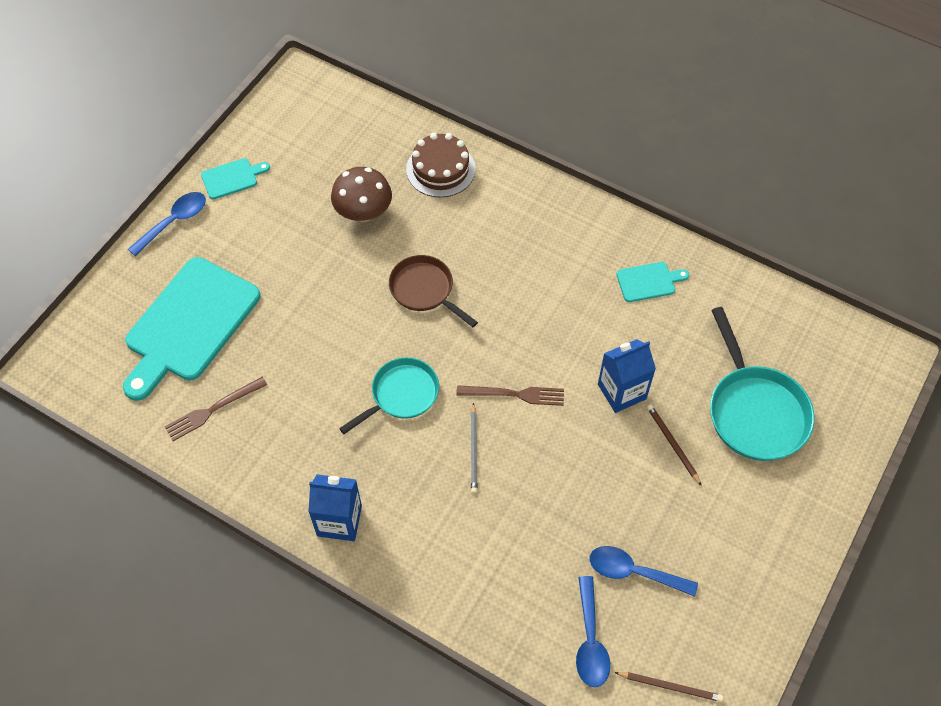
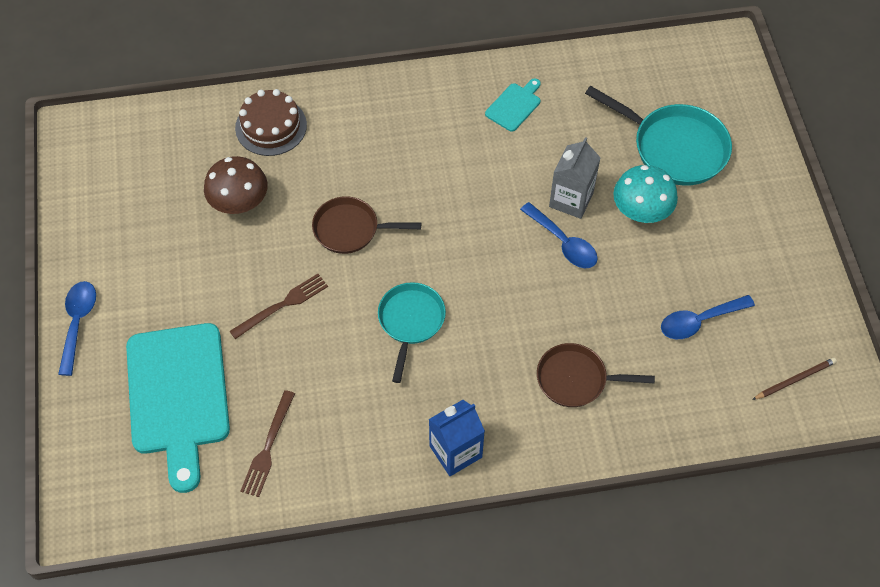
camera: 40 degrees left, 0 degrees up
(232, 178) = (95, 252): turquoise cutting board -> none
(474, 450) = (505, 321): grey pencil -> none
(485, 539) = (576, 379): none -> brown pan
(514, 394) = (496, 258): brown fork -> brown fork (282, 305)
(590, 641) = (715, 392): blue spoon -> blue spoon (563, 243)
(622, 391) = (571, 200): blue carton -> grey carton
(672, 444) = (641, 211): brown pencil -> turquoise mushroom

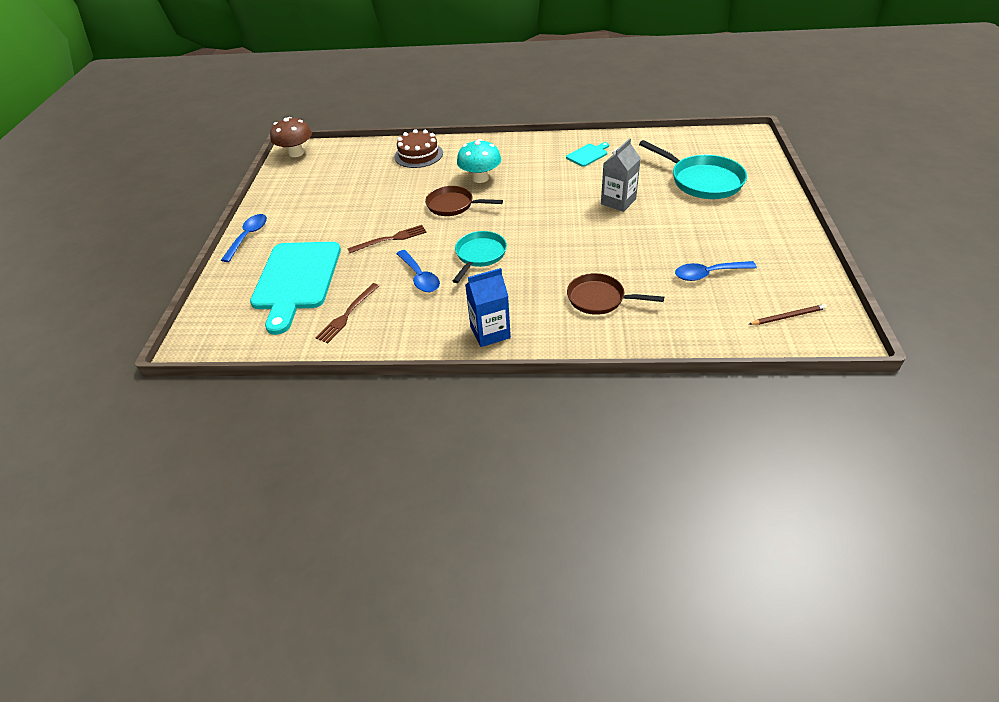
camera: 15 degrees right, 15 degrees down
(239, 203) = (383, 188): brown mushroom -> brown mushroom (296, 153)
(563, 243) = (607, 223): blue spoon -> blue spoon (420, 277)
(641, 211) = (671, 211): turquoise mushroom -> turquoise mushroom (480, 178)

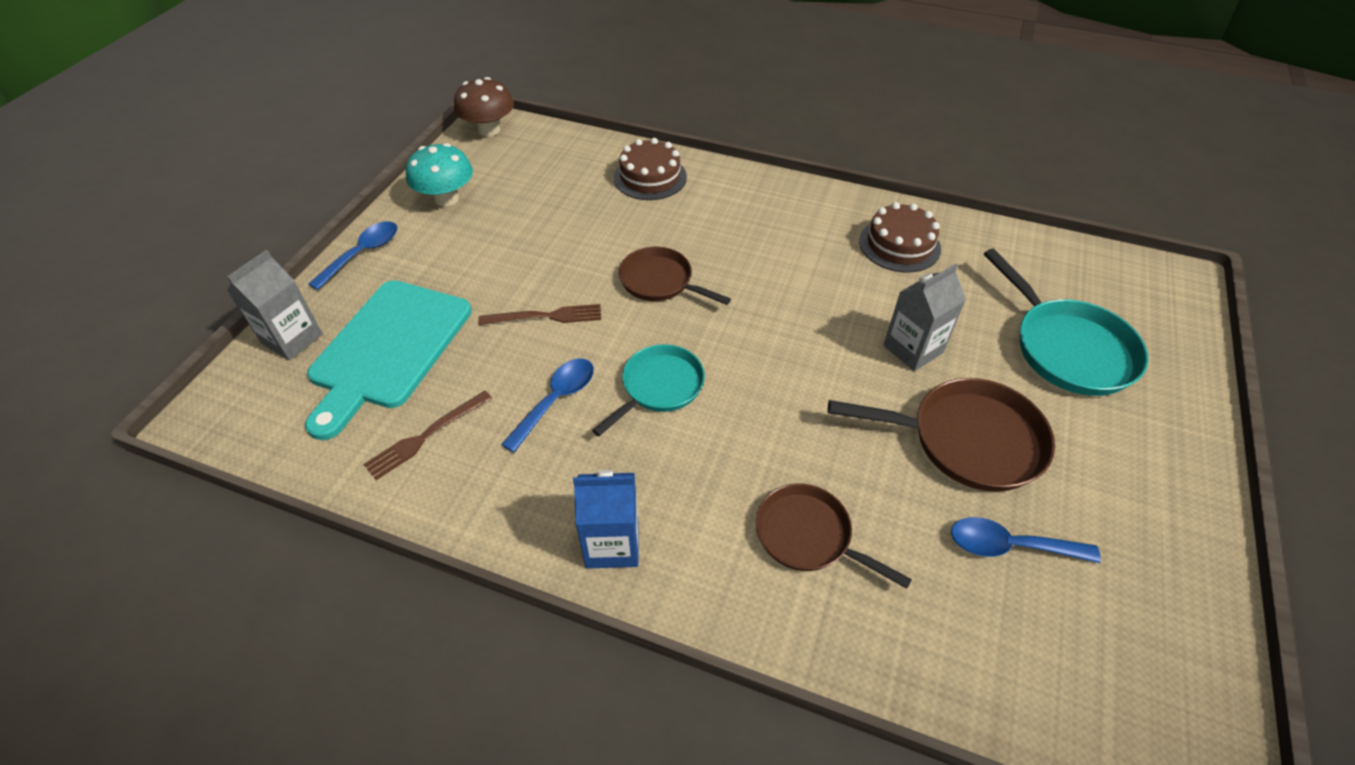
camera: 15 degrees right, 5 degrees up
(227, 291) = (292, 339): none -> grey carton
(420, 277) = (556, 400): blue spoon -> blue spoon turned 135 degrees counterclockwise
(480, 178) = (720, 243): turquoise mushroom -> turquoise mushroom (446, 198)
(588, 154) = (899, 245): turquoise cutting board -> brown cake
(666, 235) = (967, 440): none -> brown pan
(788, 316) = (1123, 691): brown pencil -> none

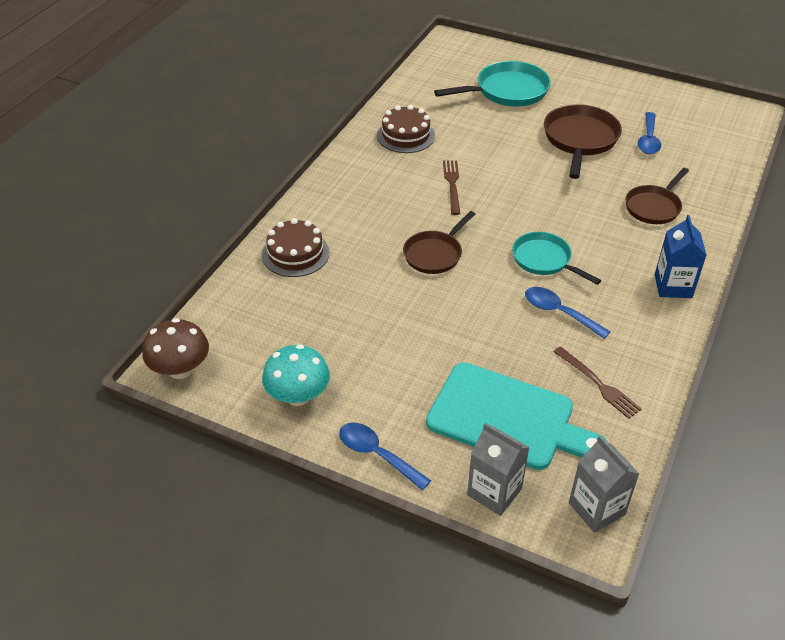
camera: 85 degrees left, 5 degrees down
(545, 316) = (471, 320): brown fork -> brown fork (452, 185)
(913, 349) = (508, 147): grey carton -> grey carton (596, 508)

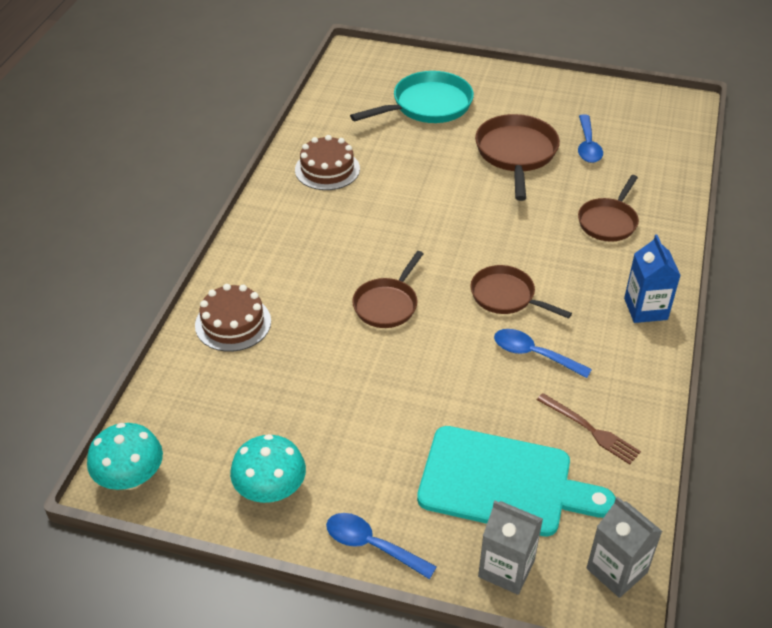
camera: 10 degrees left, 0 degrees up
(180, 369) = (131, 478): brown mushroom -> turquoise mushroom
(452, 185) = (390, 221): brown fork -> none
(544, 260) = (506, 296): turquoise pan -> brown pan

